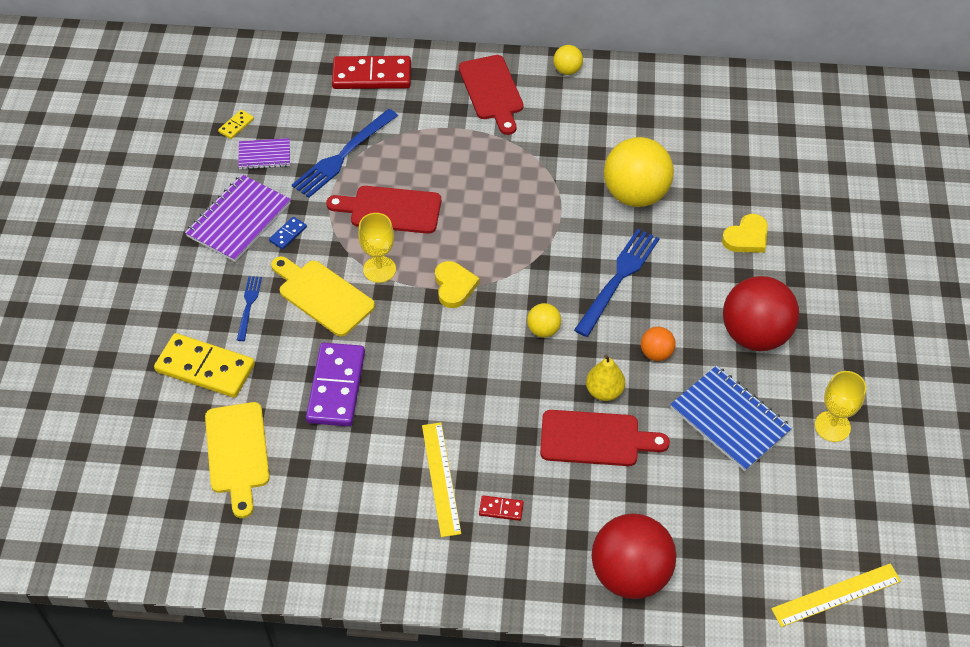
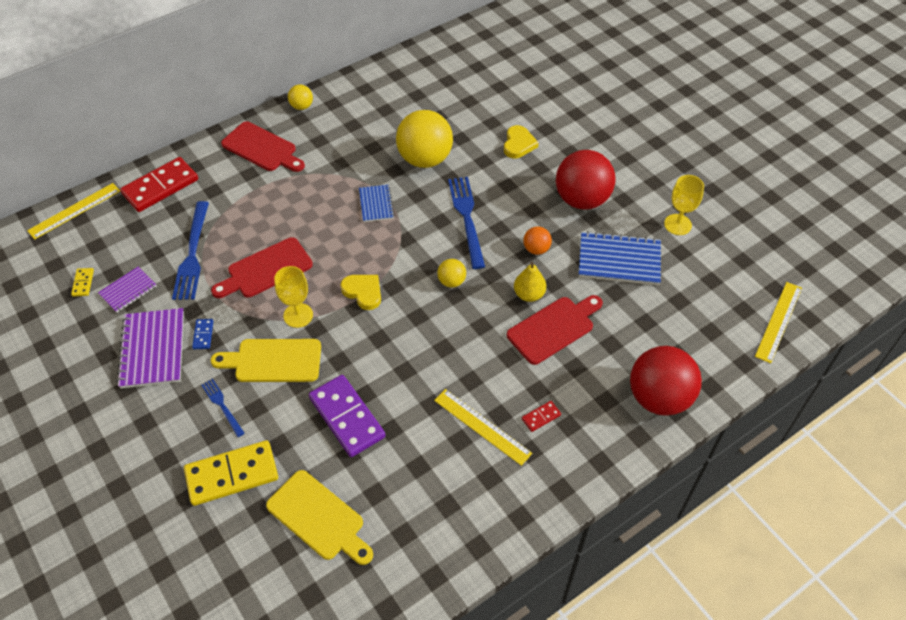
camera: 40 degrees left, 0 degrees up
(284, 55) = (74, 211): none -> yellow ruler
(545, 210) = (376, 204): none -> blue notebook

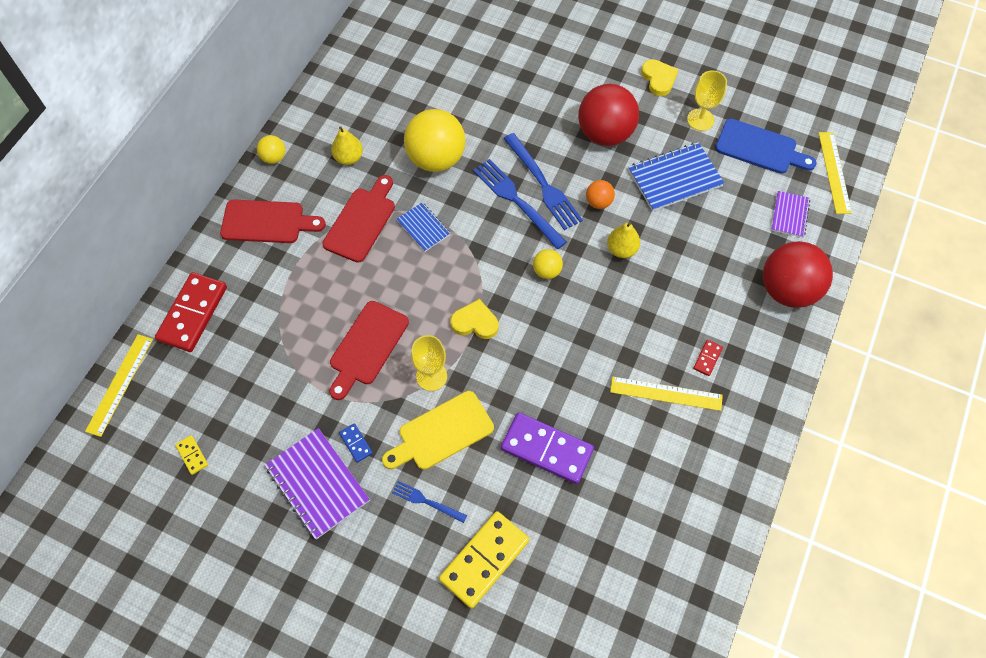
camera: 30 degrees left, 10 degrees up
(128, 290) = (245, 438): purple notebook -> purple notebook (789, 215)
(192, 254) = (282, 368): blue fork -> blue fork (543, 184)
(319, 518) = (589, 554): yellow cutting board -> none
(357, 130) = (349, 158): none -> yellow pear
(518, 144) = (512, 103): yellow heart -> yellow heart (658, 79)
(553, 328) = (663, 271): red cutting board -> red cutting board (361, 221)
(718, 270) = (760, 148): none -> blue cutting board

